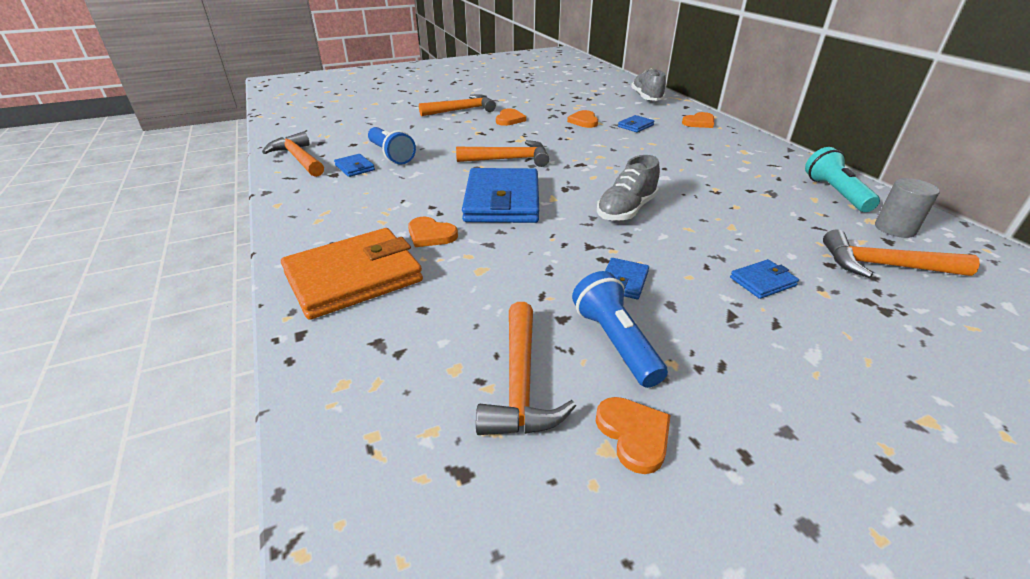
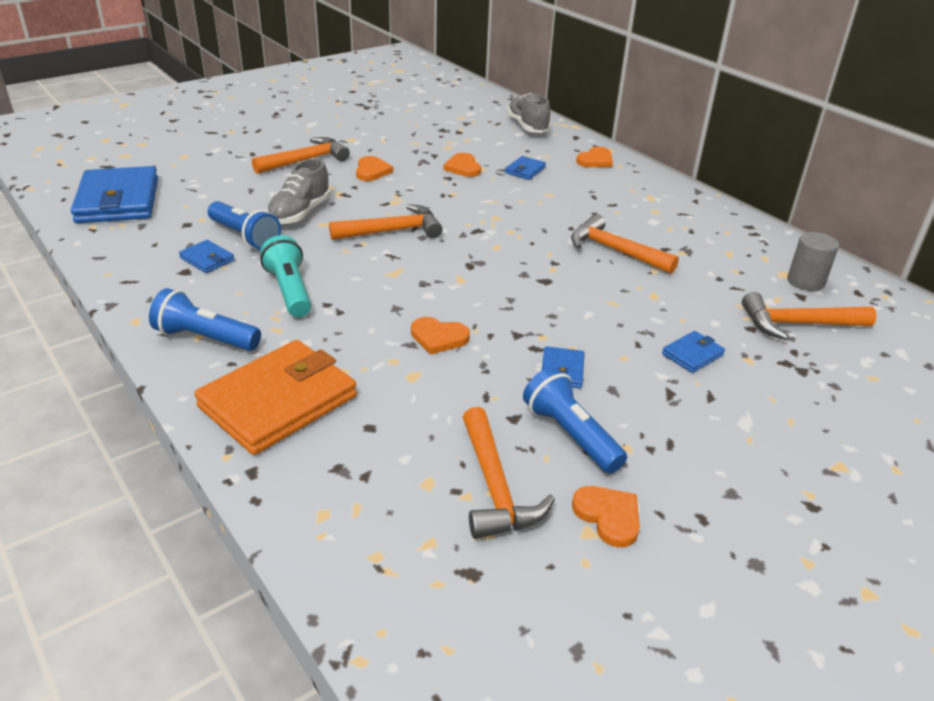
camera: 15 degrees left, 0 degrees up
(298, 158) = (126, 252): orange hammer -> orange hammer (615, 250)
(322, 222) = (205, 338): none -> blue flashlight
(431, 235) = (341, 340): orange heart -> orange heart (438, 337)
(502, 201) = (405, 288): blue wallet -> blue wallet (118, 200)
(626, 210) = (543, 286): grey shoe -> grey shoe (300, 213)
(835, 193) = (748, 244): turquoise flashlight -> turquoise flashlight (289, 291)

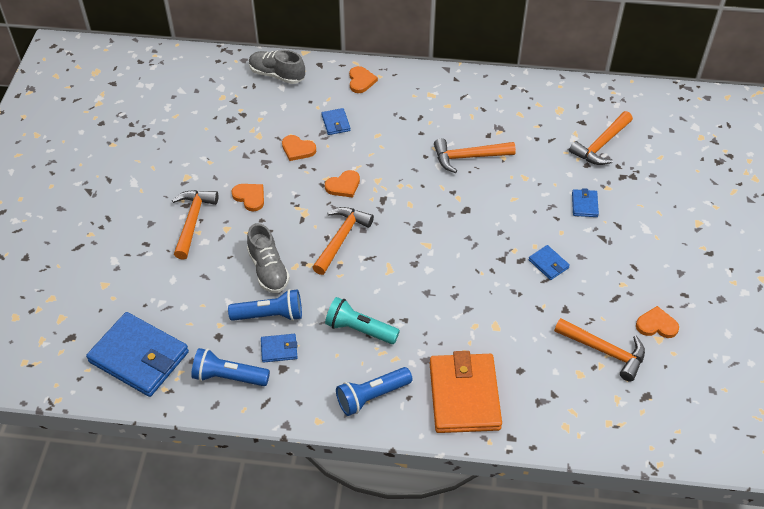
camera: 45 degrees left, 15 degrees up
(438, 337) = (473, 293): orange heart -> orange heart (343, 185)
(570, 435) = (596, 297): blue flashlight -> blue flashlight (228, 377)
(805, 281) = (573, 109): grey cylinder -> none

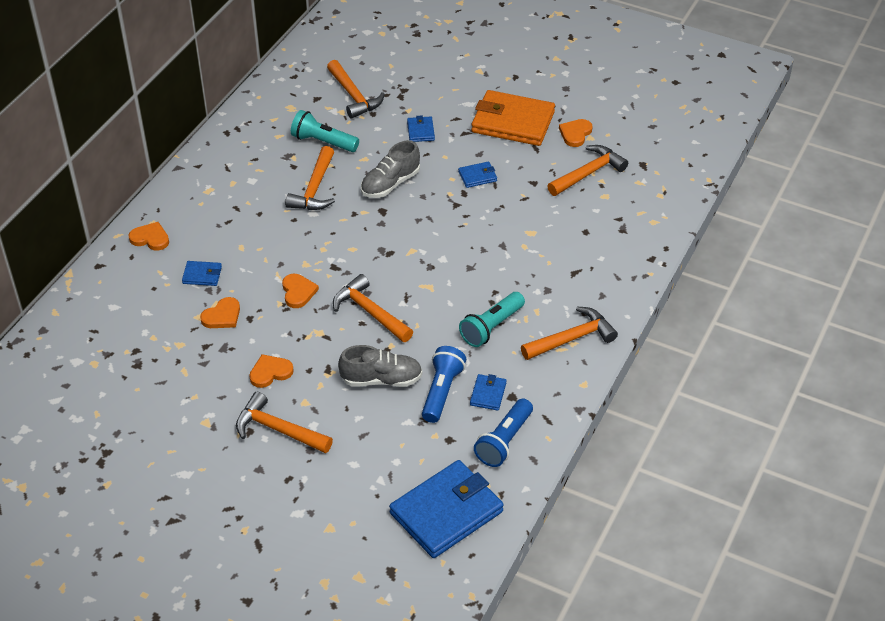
camera: 70 degrees left, 5 degrees down
(277, 75) = (91, 306): grey shoe -> grey shoe (390, 184)
(372, 396) = (572, 338): blue flashlight -> orange hammer
(464, 396) = (597, 275): orange wallet -> orange wallet (513, 122)
(529, 144) = (323, 142): none -> turquoise flashlight
(584, 205) = (420, 131): blue wallet -> blue wallet turned 60 degrees clockwise

